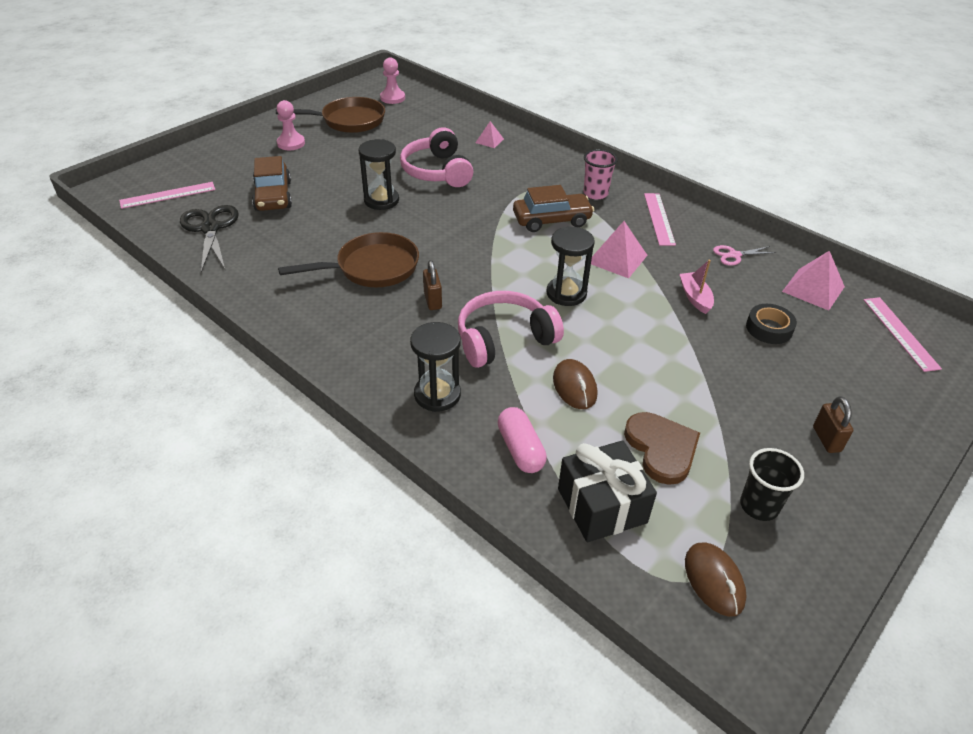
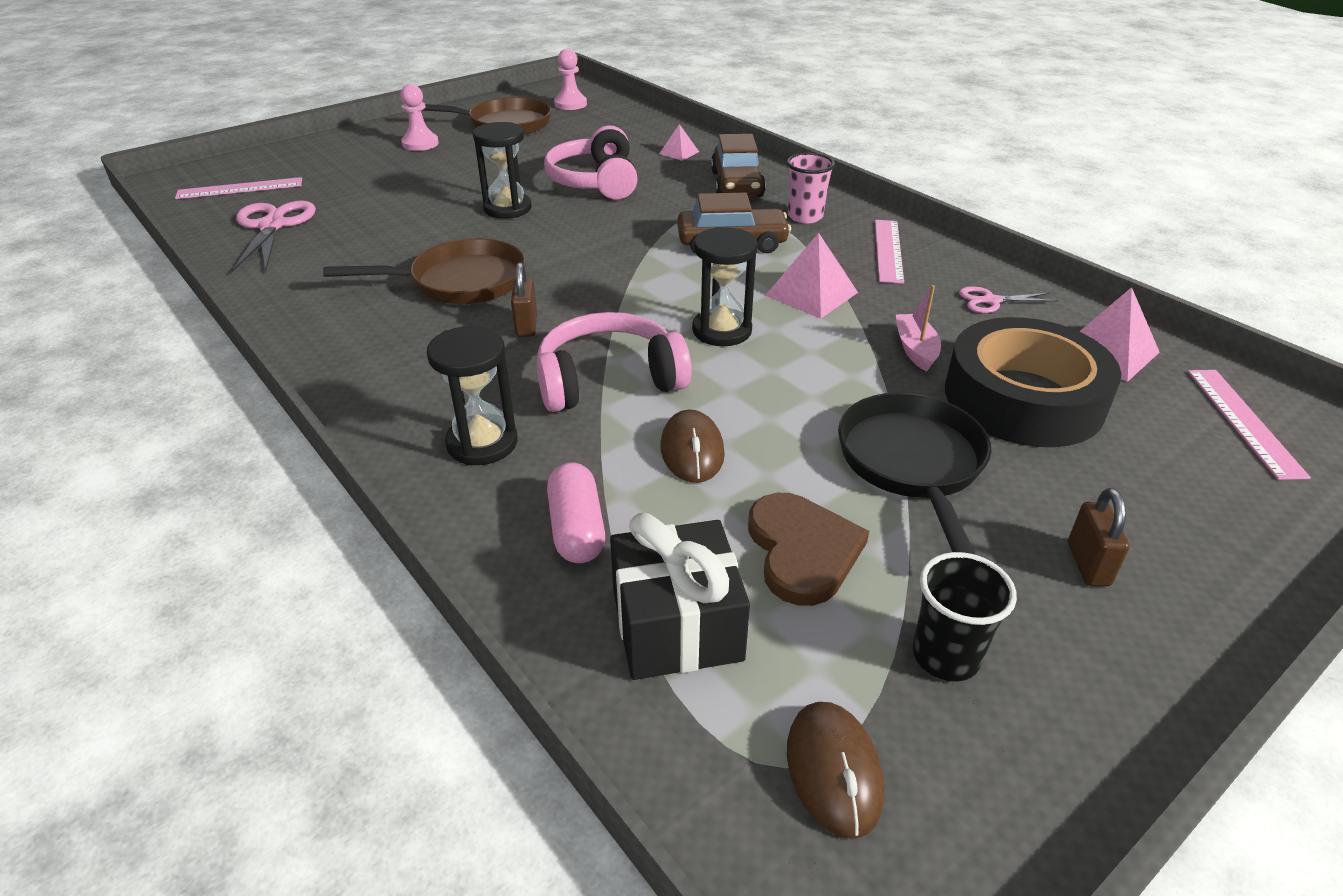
camera: 10 degrees right, 5 degrees down
(210, 228) = (272, 226): black scissors -> pink scissors
(273, 196) = (370, 196): brown car -> brown car (737, 184)
(712, 382) = (912, 464): none -> black pan
(769, 328) = (1023, 398): black tape -> black tape, size x2.17

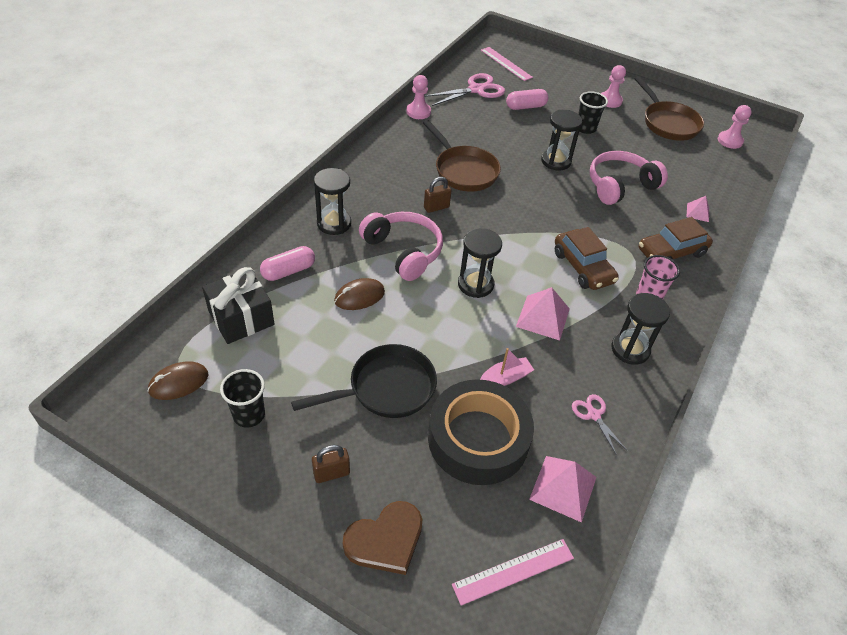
camera: 65 degrees right, 10 degrees up
(264, 288) = (418, 112): none -> pink pawn
(363, 199) = (525, 107): none -> pink capsule
(459, 172) = (585, 128): none -> black cup
(802, 550) = (301, 352): brown heart -> brown heart (385, 540)
(888, 250) = (630, 349): pink ruler -> black hourglass

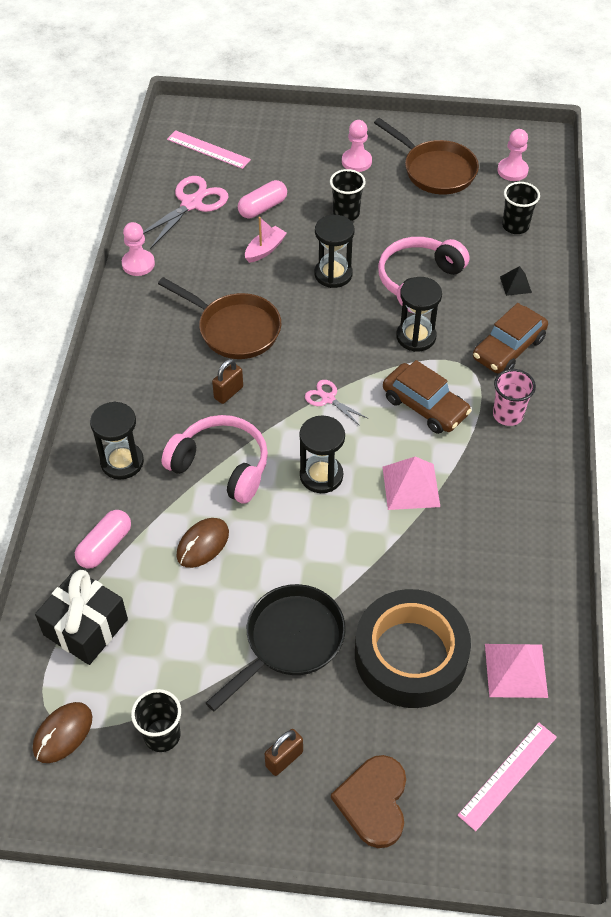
camera: 20 degrees left, 5 degrees up
(385, 540) = (373, 801): brown heart -> brown heart turned 150 degrees clockwise
(505, 378) = (405, 575): pink boat -> pink boat (265, 249)
(593, 415) = (511, 578): pink scissors -> pink scissors (328, 399)
(630, 349) = (515, 487): black hourglass -> black hourglass (416, 337)
(698, 212) = (515, 284): pink pyramid -> black pyramid
(715, 175) = (515, 226): none -> black cup

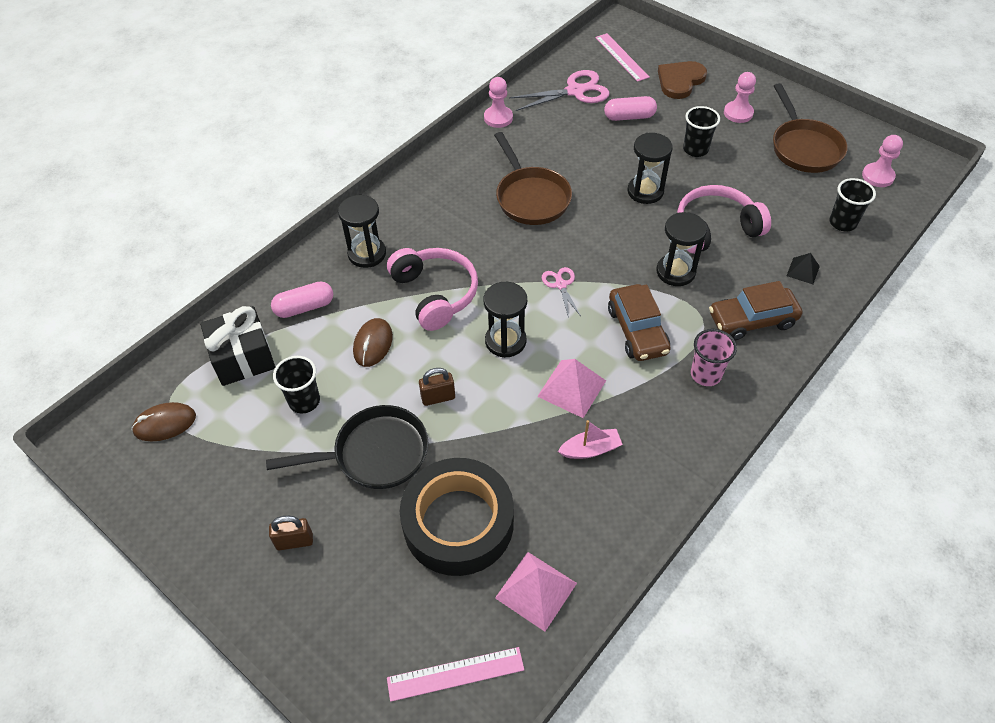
camera: 35 degrees right, 0 degrees up
(162, 735) = (226, 467): black cup -> black cup (304, 401)
(203, 544) = (373, 344): brown mouse -> brown mouse turned 60 degrees counterclockwise
(228, 392) = (486, 242): brown padlock -> brown padlock (438, 397)
(265, 249) = (605, 149): pink boat -> pink boat (590, 449)
(373, 801) = (332, 620): brown heart -> brown heart (680, 81)

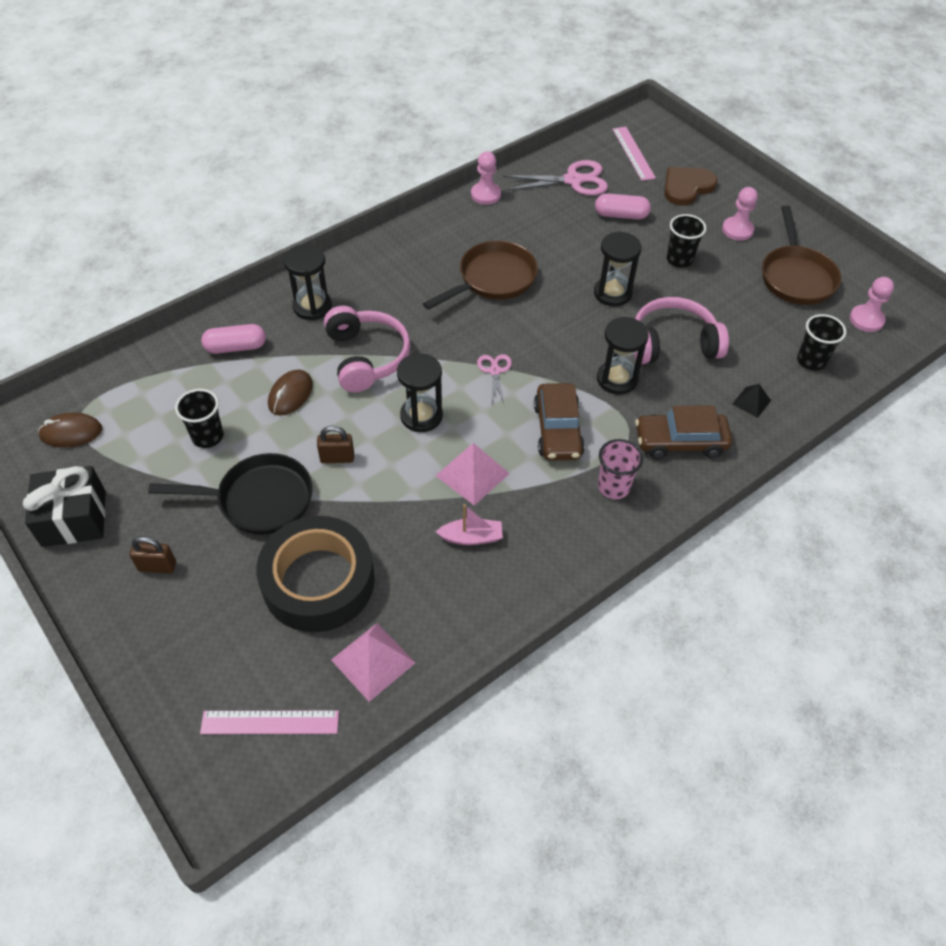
camera: 10 degrees right, 0 degrees up
(243, 357) = (163, 384): black gift -> black gift (74, 518)
(531, 197) = (493, 279): brown pan -> brown pan turned 120 degrees counterclockwise

